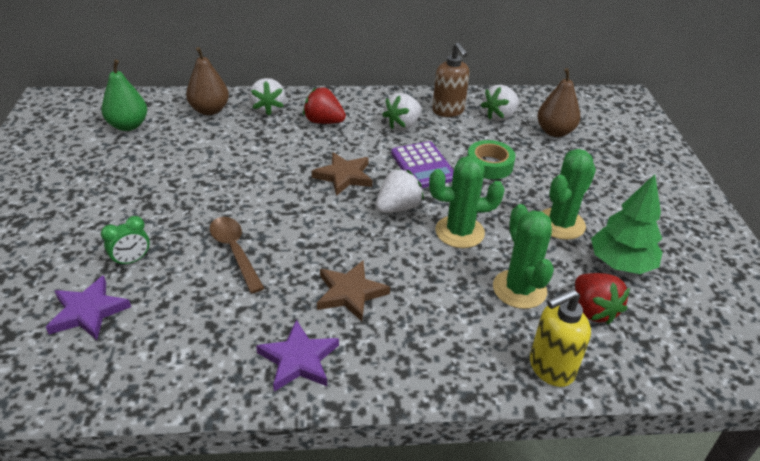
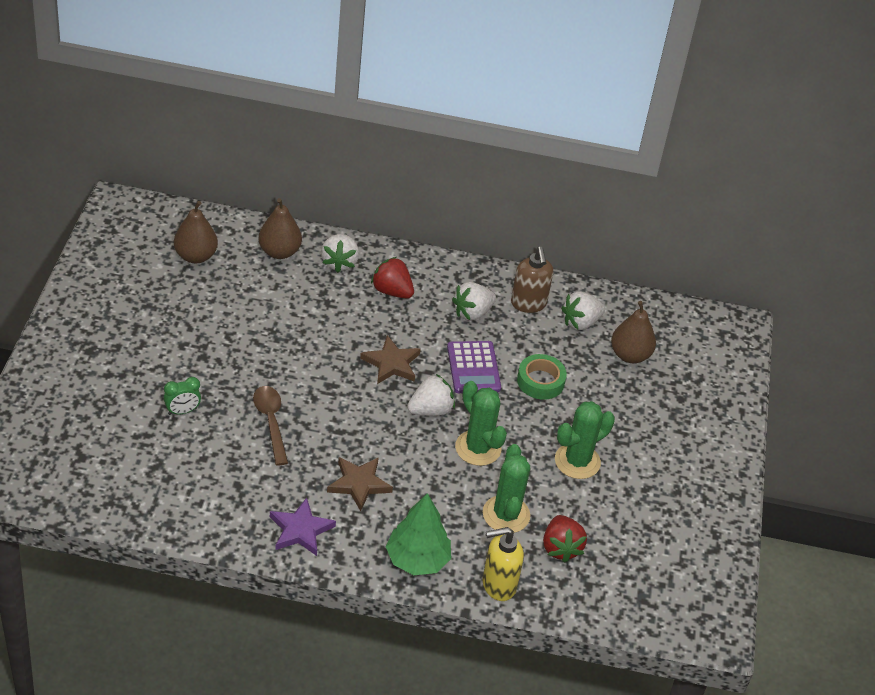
camera: 10 degrees right, 5 degrees up
(88, 311) = (143, 451): purple star -> none
(128, 126) = (195, 256): green pear -> brown pear
(459, 232) = (478, 448): green cactus -> green cactus turned 45 degrees clockwise
(620, 264) = (610, 513): green tree -> green tree (417, 560)

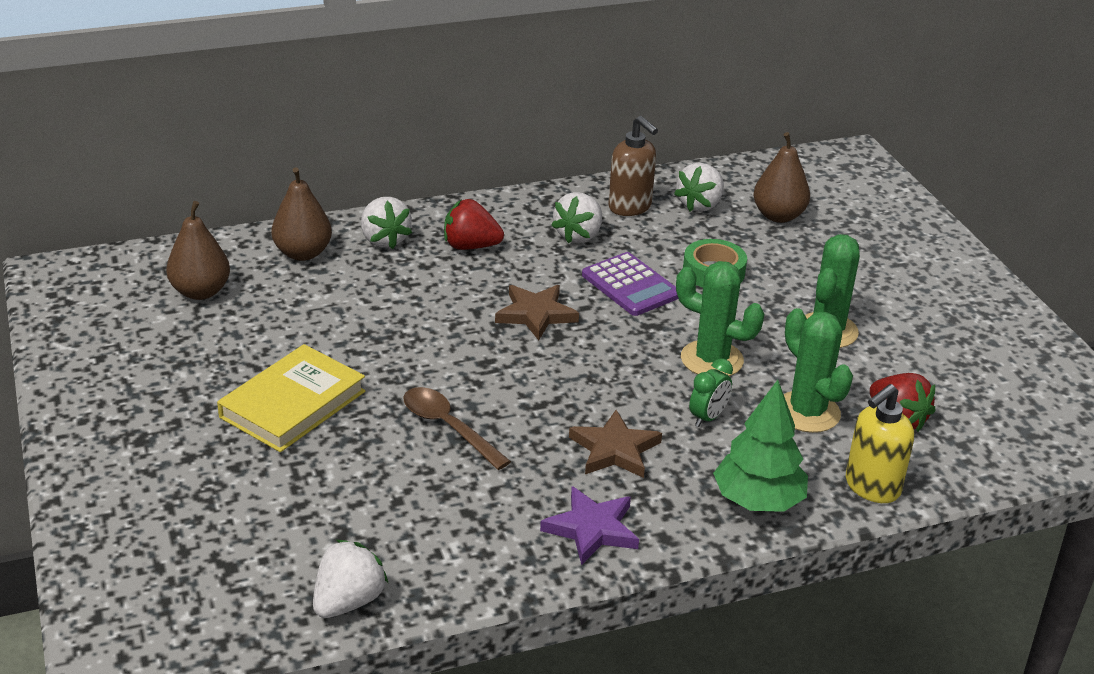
camera: 25 degrees left, 10 degrees down
(182, 411) = (324, 459): green clock -> green clock (708, 417)
(192, 364) = (292, 404): none -> yellow book
(430, 410) = (623, 343): white strawberry -> white strawberry (348, 601)

